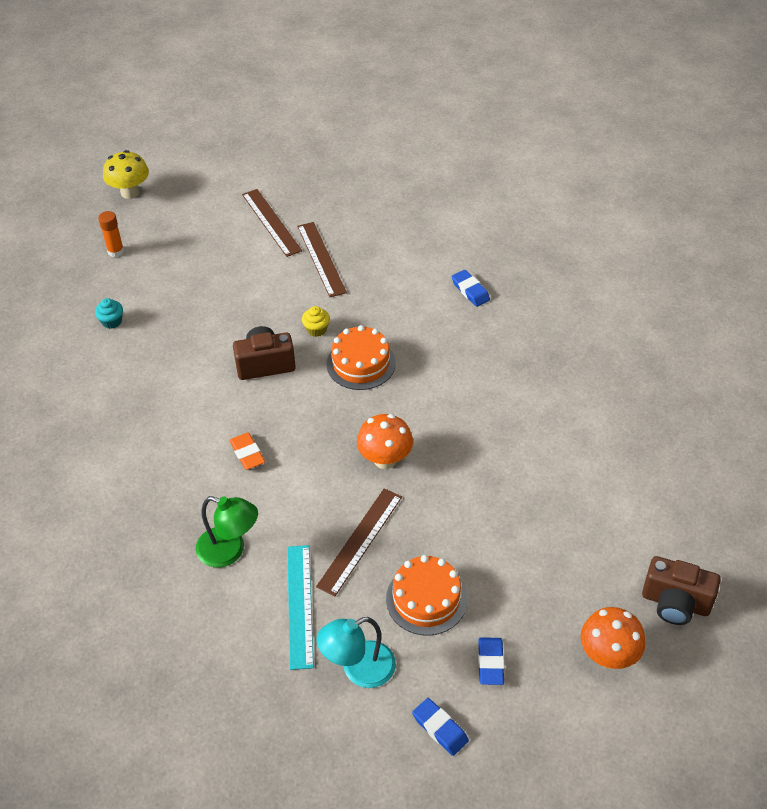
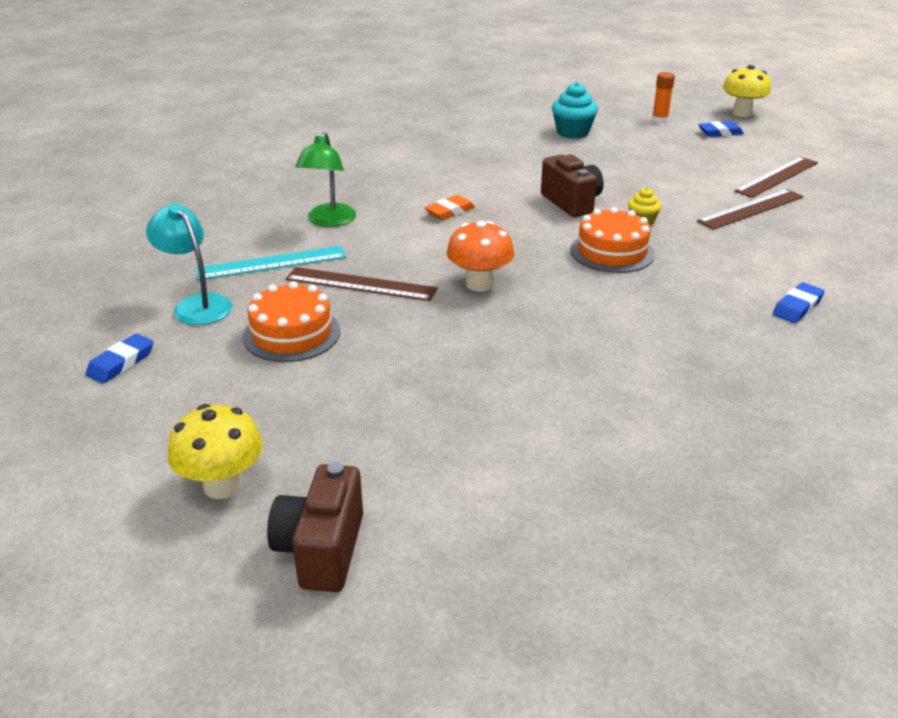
camera: 75 degrees right, 15 degrees down
(112, 321) = (572, 132): turquoise cupcake -> turquoise cupcake, size x1.69
(490, 663) = (207, 388): blue eraser -> blue eraser (720, 133)
(608, 655) = (222, 485): orange mushroom -> yellow mushroom

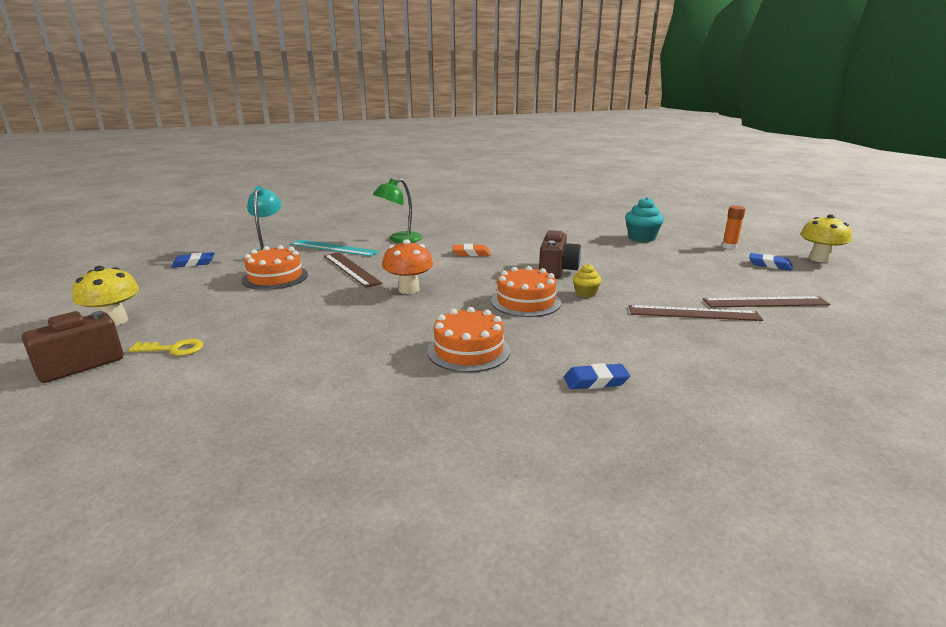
camera: 40 degrees right, 10 degrees down
(390, 473) = (174, 349): none -> yellow key
(664, 326) = (468, 350): none -> orange cake

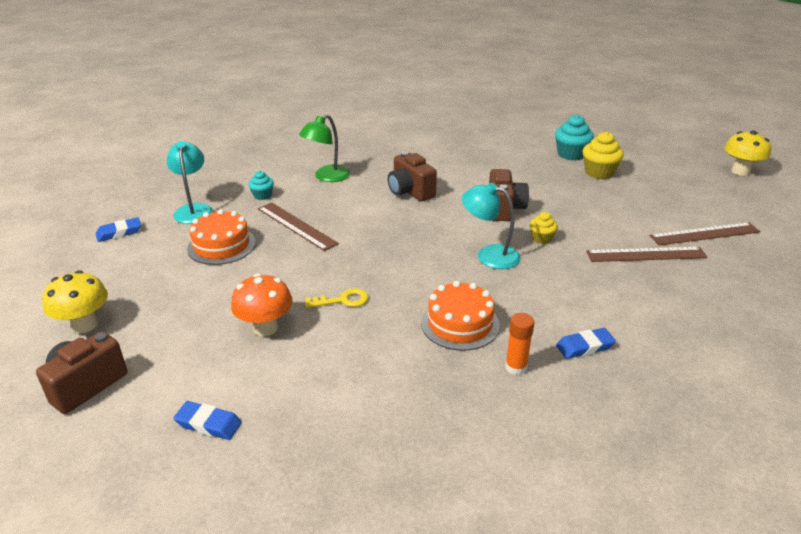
camera: 10 degrees left, 10 degrees up
(174, 349) = (172, 355): yellow key -> yellow key (342, 300)
(334, 248) = (262, 195): turquoise ruler -> turquoise cupcake
(409, 289) = (369, 249): orange mushroom -> orange mushroom (265, 328)
(471, 253) = (410, 192): orange eraser -> brown camera
(525, 302) = (489, 255): orange cake -> turquoise lamp
(665, 251) = (599, 172): none -> yellow cupcake
(729, 247) = (656, 161): orange glue stick -> orange glue stick (516, 367)
(769, 265) = (698, 183): blue eraser -> blue eraser (208, 424)

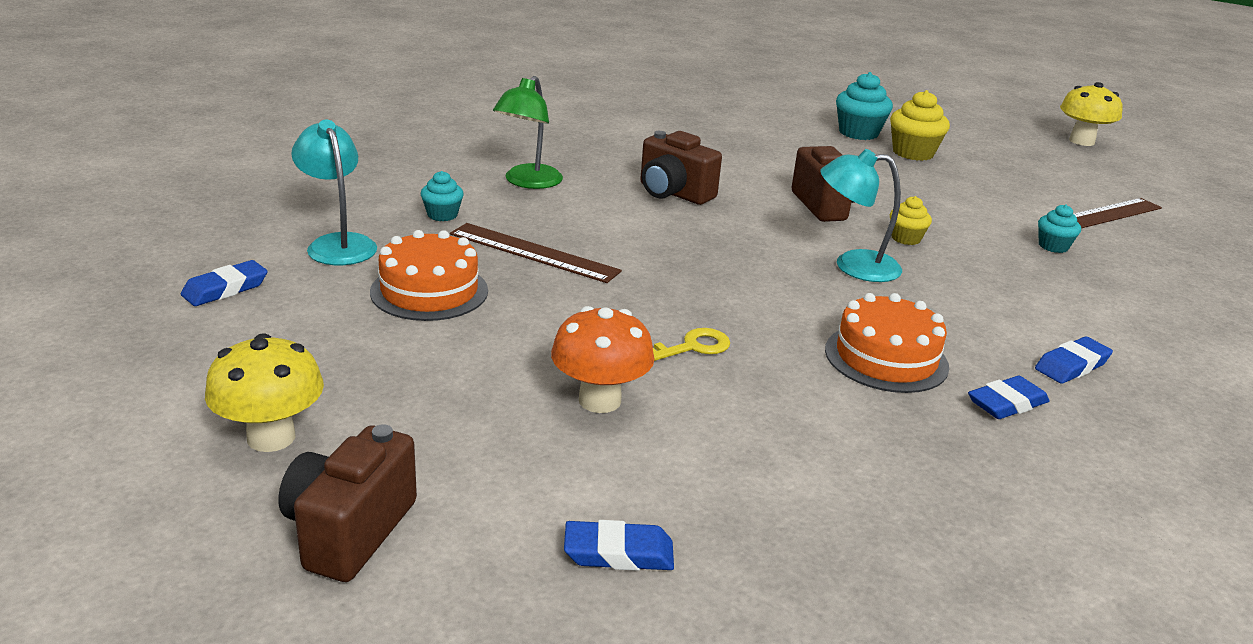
camera: 20 degrees left, 5 degrees down
(516, 367) = (1006, 403): orange glue stick -> blue eraser
(646, 255) = (1053, 246): brown ruler -> turquoise cupcake

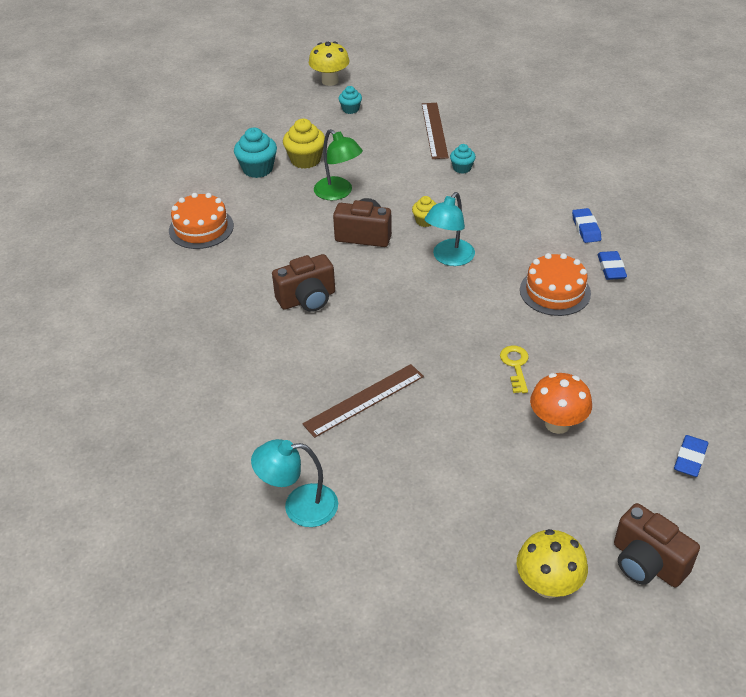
camera: 60 degrees left, 15 degrees up
(225, 289) = (344, 586): blue eraser -> none
(429, 291) = (396, 469): orange cake -> orange cake (201, 228)
(442, 215) = (279, 434): turquoise cupcake -> turquoise cupcake (350, 109)
(528, 182) = (246, 370): green lamp -> green lamp (338, 193)

